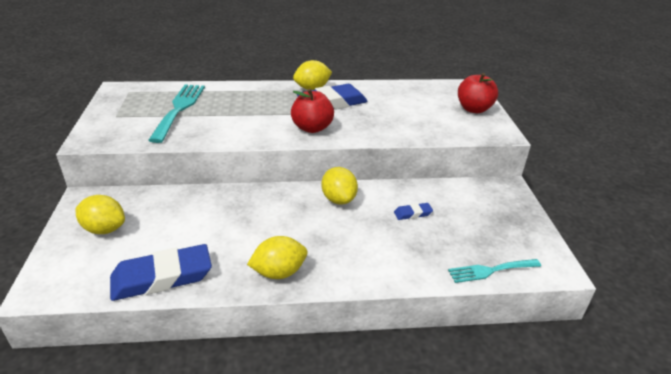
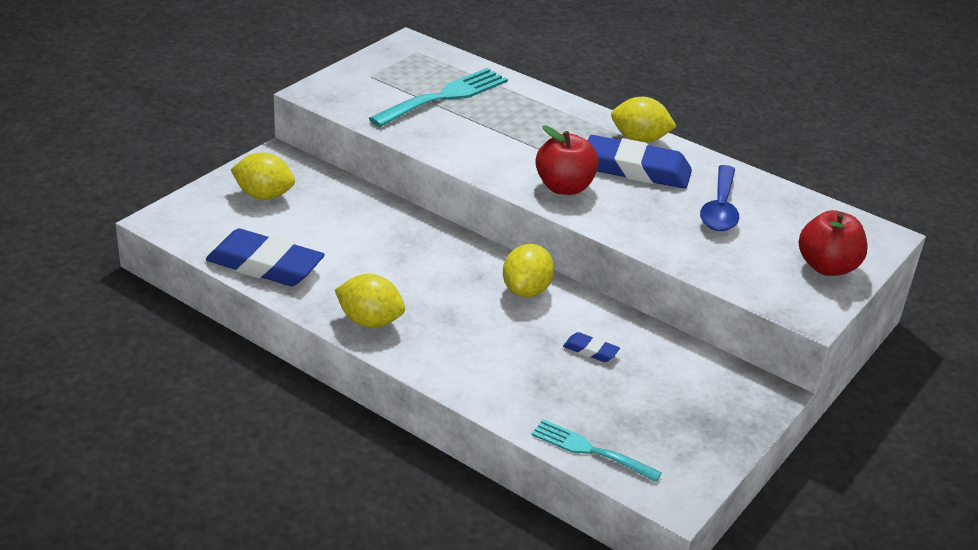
camera: 40 degrees right, 0 degrees up
(104, 229) = (264, 195): yellow lemon -> yellow lemon turned 45 degrees counterclockwise
(395, 104) = (720, 208): none -> blue spoon

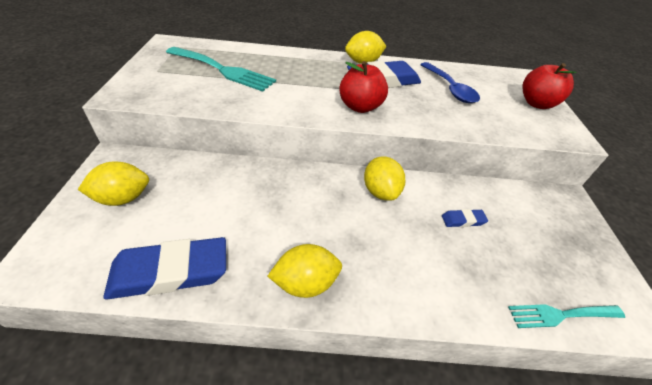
camera: 35 degrees left, 10 degrees up
(445, 97) = (223, 70): turquoise fork -> turquoise fork turned 105 degrees clockwise

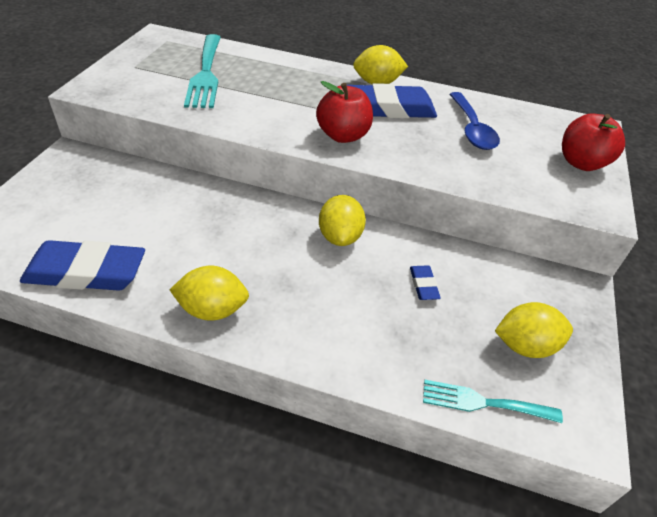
camera: 15 degrees right, 0 degrees up
(123, 198) = (65, 196): yellow lemon -> yellow lemon (525, 345)
(223, 70) = (206, 74): turquoise fork -> turquoise fork turned 45 degrees clockwise
(463, 220) = (423, 285): blue eraser -> blue eraser turned 75 degrees clockwise

